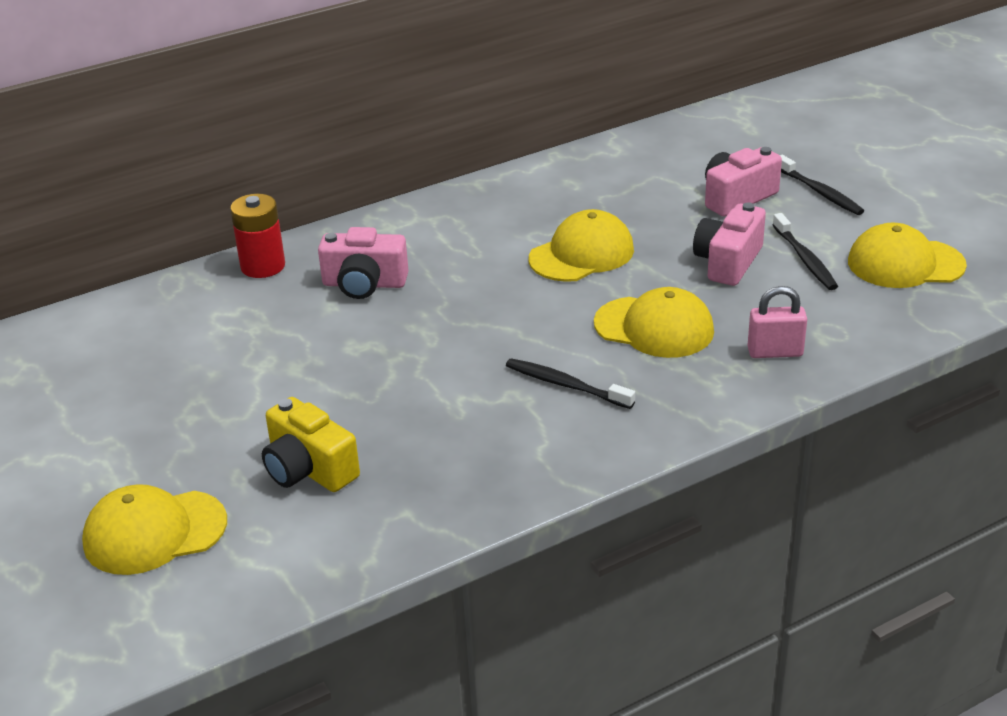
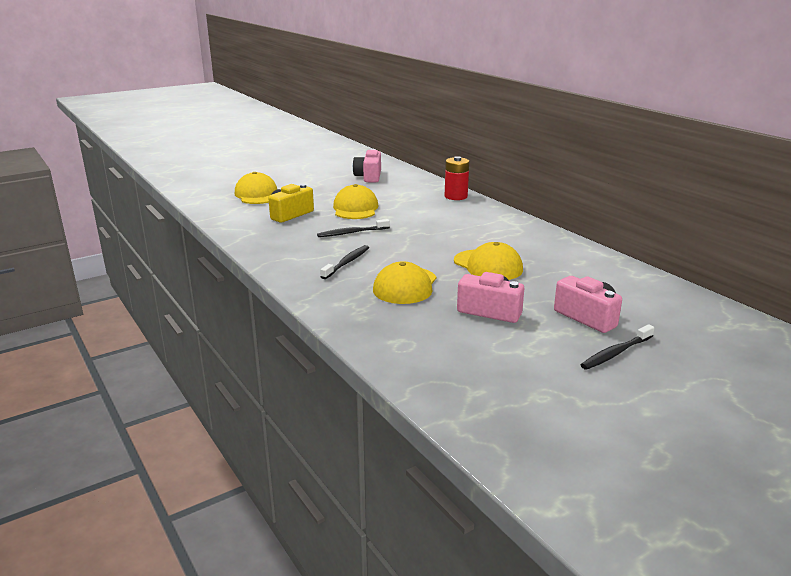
camera: 85 degrees right, 10 degrees down
(364, 284) = (443, 216): pink camera -> pink camera (369, 177)
(775, 352) = (377, 323): pink padlock -> none
(805, 259) = (503, 340): black toothbrush -> black toothbrush (352, 233)
(905, 264) = (507, 385): yellow cap -> yellow cap (355, 208)

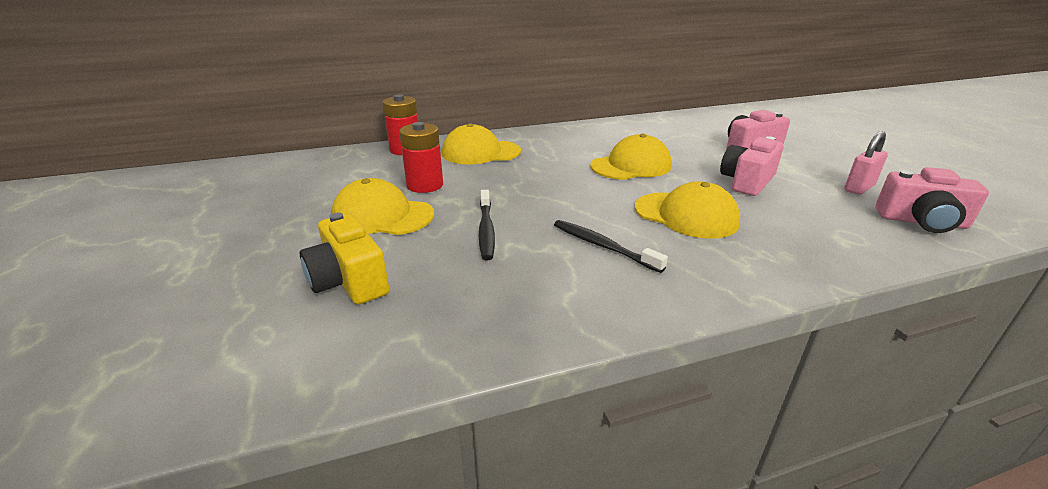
camera: 75 degrees left, 5 degrees up
(257, 194) = (174, 315): yellow cap -> yellow cap (480, 152)
(369, 177) = (246, 189): pink camera -> pink camera (922, 222)
(402, 210) = (425, 185): none -> red battery
(518, 364) = (859, 188): none -> pink padlock
(616, 353) = (814, 151): black toothbrush -> none

